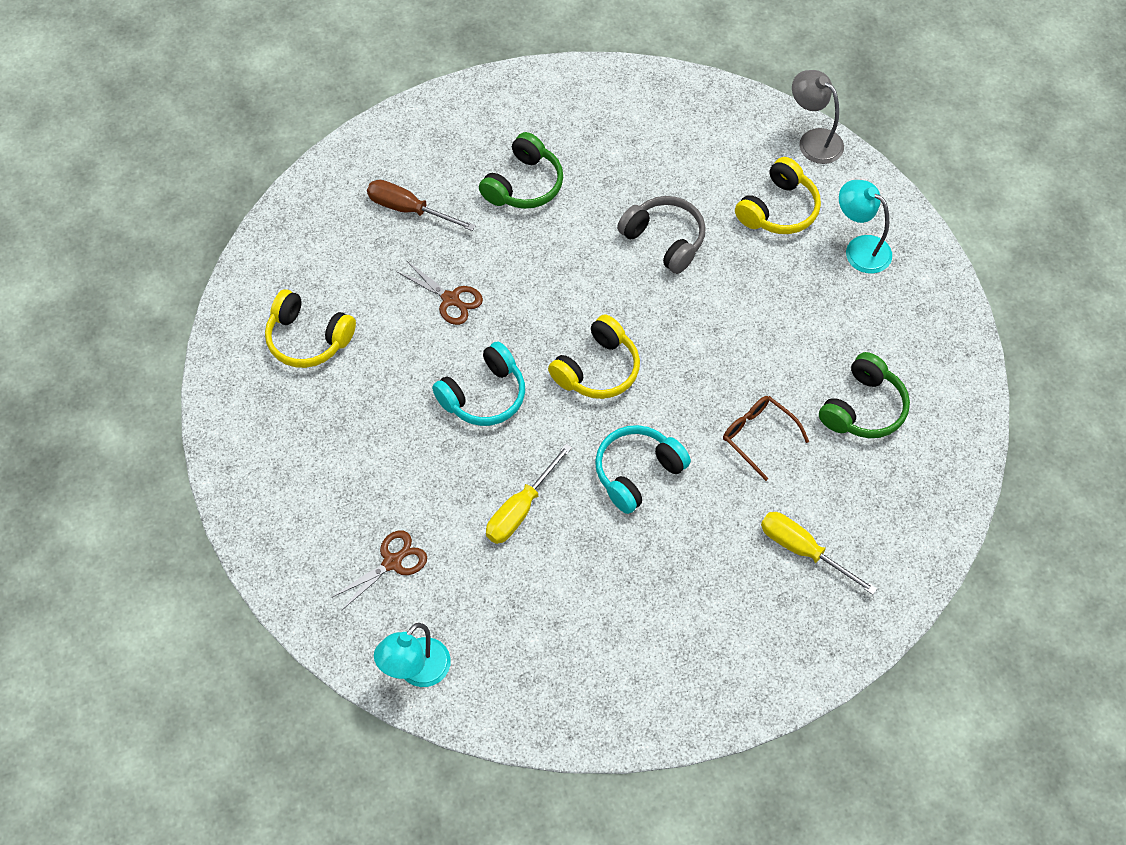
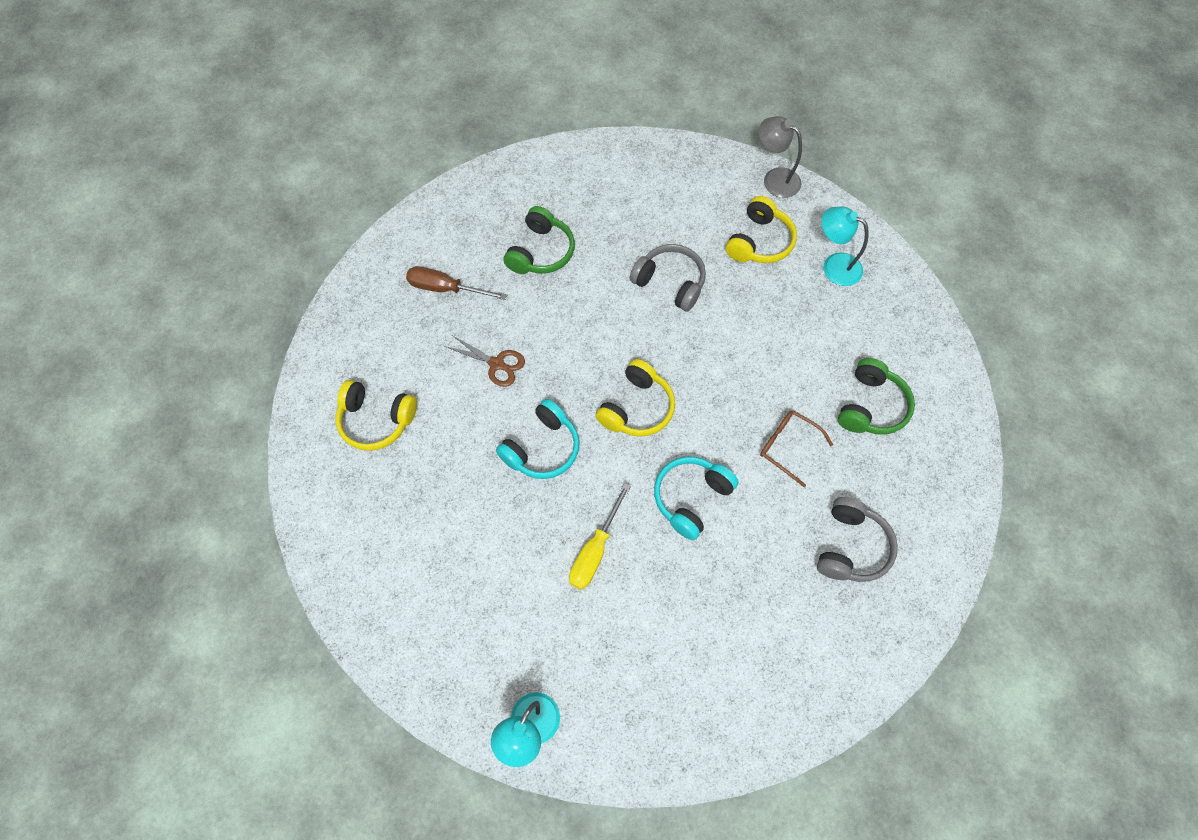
camera: 10 degrees left, 5 degrees up
(393, 562) = (489, 622): brown scissors -> none
(803, 550) = (851, 547): yellow screwdriver -> grey headphones

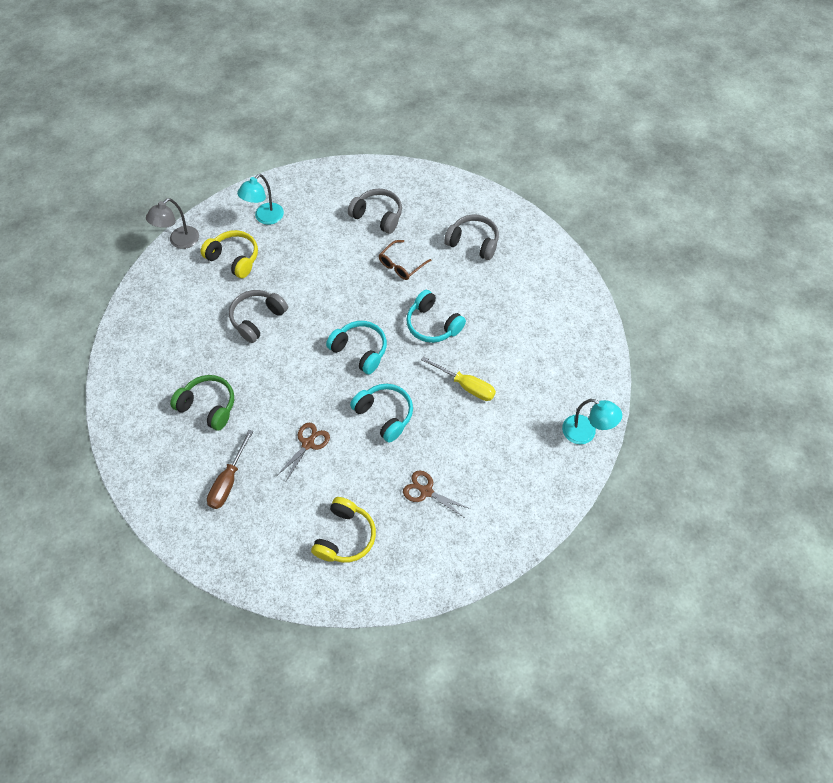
camera: 85 degrees left, 5 degrees down
(435, 508) = (425, 491): none -> brown scissors
(636, 407) = (360, 350): yellow headphones -> turquoise headphones
(871, 406) = (378, 216): green headphones -> grey headphones

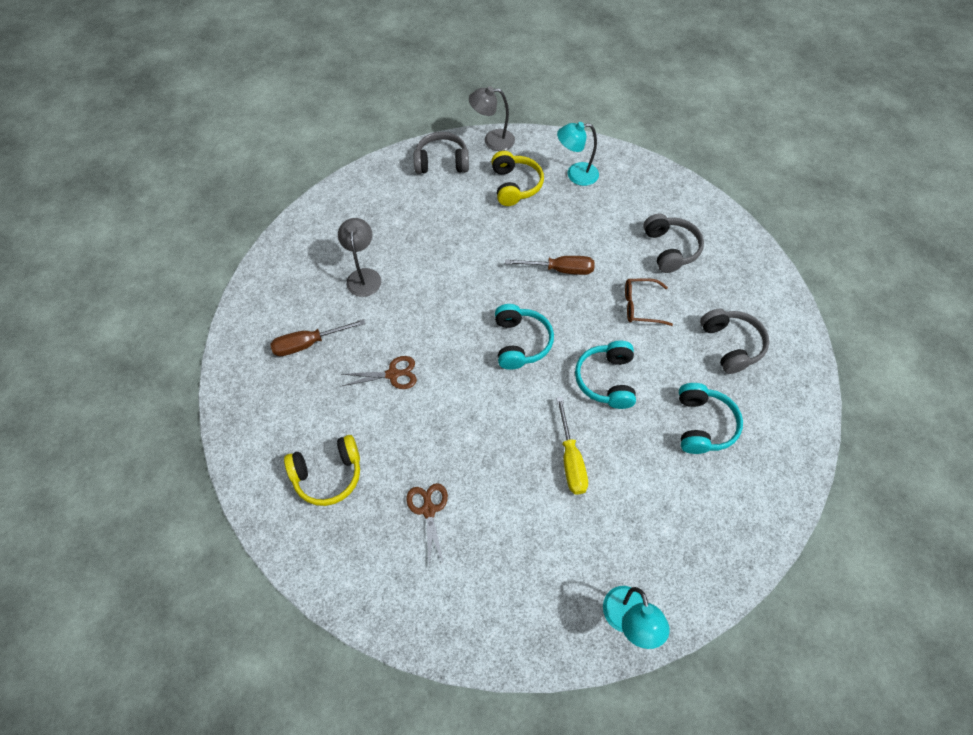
camera: 50 degrees right, 0 degrees up
(208, 406) = (364, 276): green headphones -> grey lamp
(258, 319) = (475, 245): grey headphones -> grey headphones (442, 162)
(329, 286) = (560, 269): none -> brown screwdriver
(384, 415) = (475, 413): turquoise headphones -> turquoise headphones (702, 424)

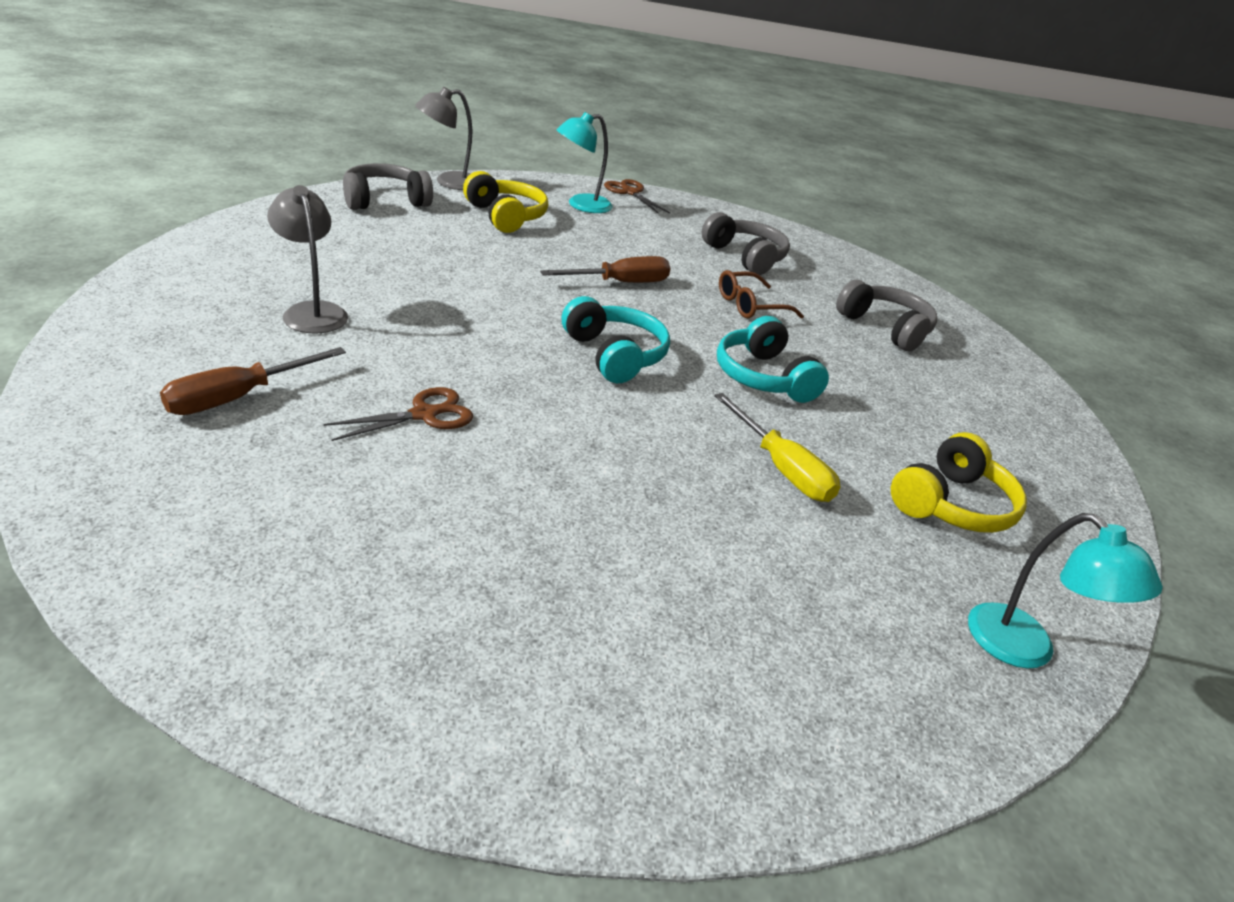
camera: 30 degrees left, 25 degrees down
(328, 474) = (360, 570): yellow headphones -> yellow headphones (951, 504)
(428, 509) = (594, 579): brown scissors -> brown scissors (630, 192)
(702, 424) = (919, 403): turquoise headphones -> none

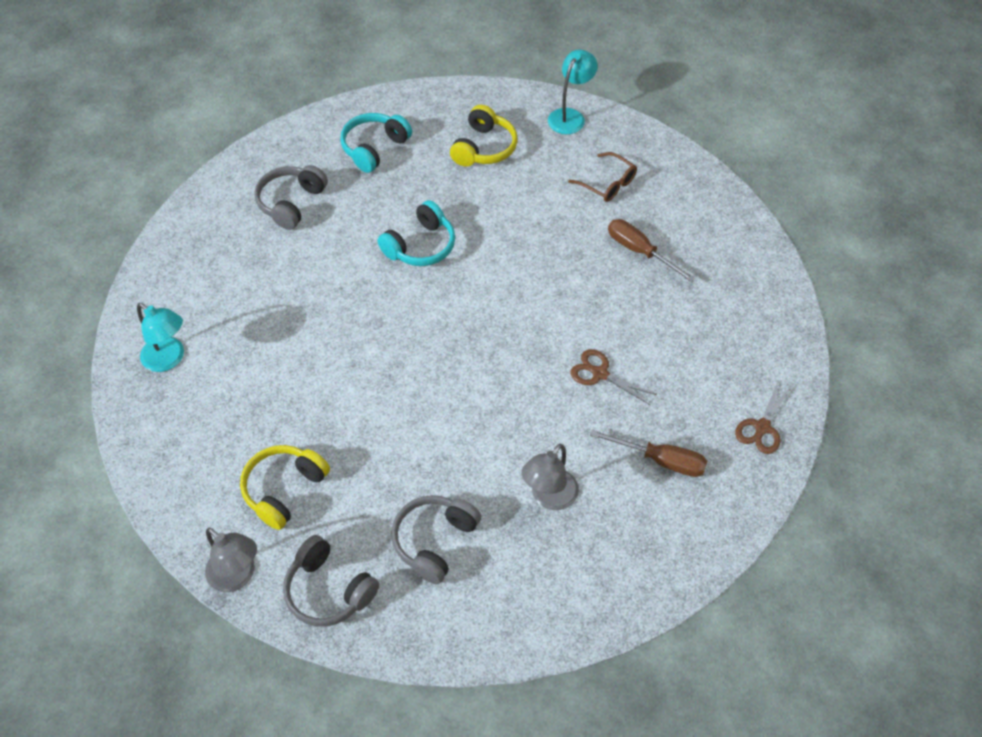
camera: 110 degrees left, 20 degrees up
(581, 205) = (206, 453): turquoise lamp -> turquoise lamp (169, 359)
(614, 355) = (459, 322): turquoise headphones -> turquoise headphones (374, 148)
(620, 283) = (349, 361): brown screwdriver -> brown screwdriver (639, 251)
(630, 192) = (136, 434): brown scissors -> brown scissors (762, 428)
(745, 257) = (228, 307): grey headphones -> grey headphones (434, 541)
(750, 305) = (320, 279): brown glasses -> brown glasses (608, 184)
(781, 468) = (511, 215): yellow screwdriver -> none
(951, 504) = (484, 148): yellow headphones -> yellow headphones turned 90 degrees clockwise

